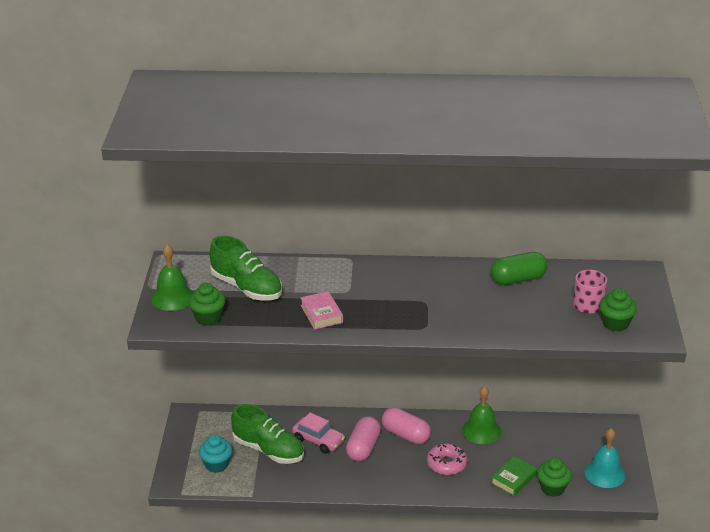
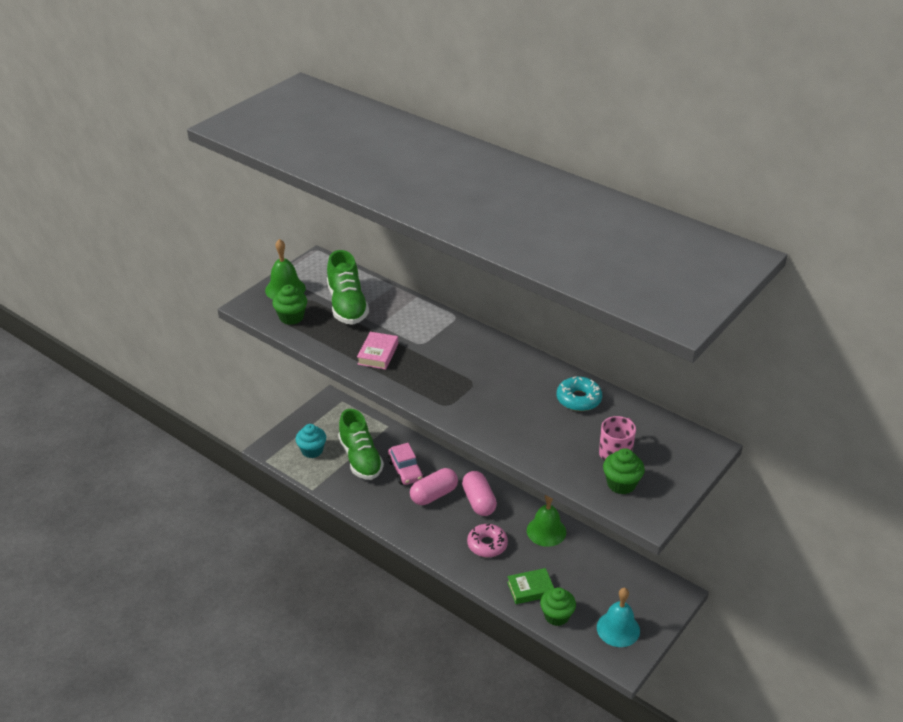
camera: 35 degrees right, 5 degrees up
(518, 279) = (578, 399): green capsule -> turquoise donut

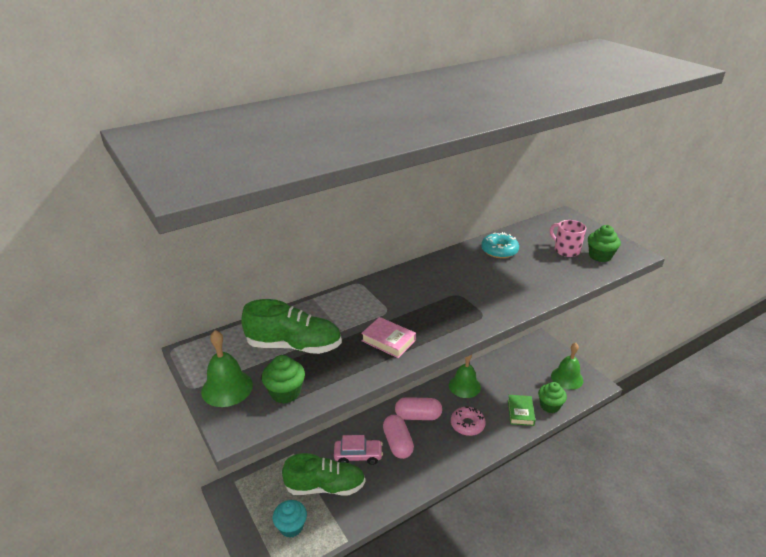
camera: 70 degrees left, 5 degrees down
(618, 629) = (567, 378): turquoise bell -> green bell

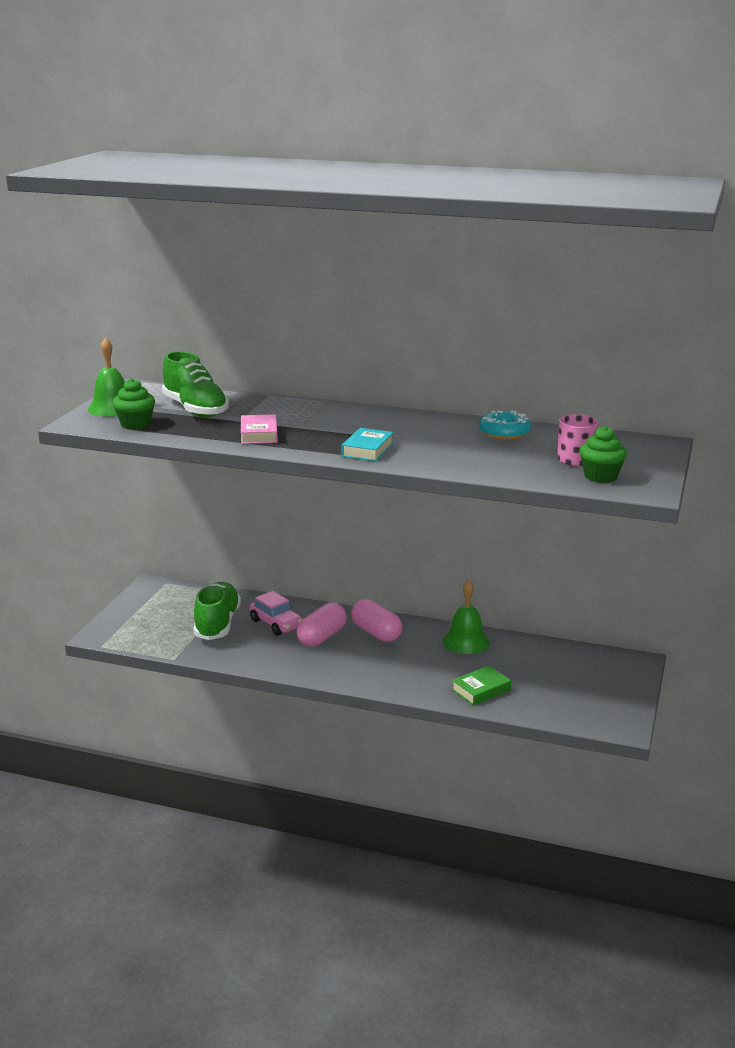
camera: 50 degrees right, 10 degrees down
(291, 527) = (154, 627): turquoise cupcake -> none
(325, 486) = (217, 624): green shoe -> green shoe turned 135 degrees counterclockwise
(467, 424) = (409, 664): pink donut -> none
(473, 310) = (367, 450): none -> turquoise book
(549, 406) = (524, 705): green cupcake -> none
(567, 378) = (597, 701): green bell -> none

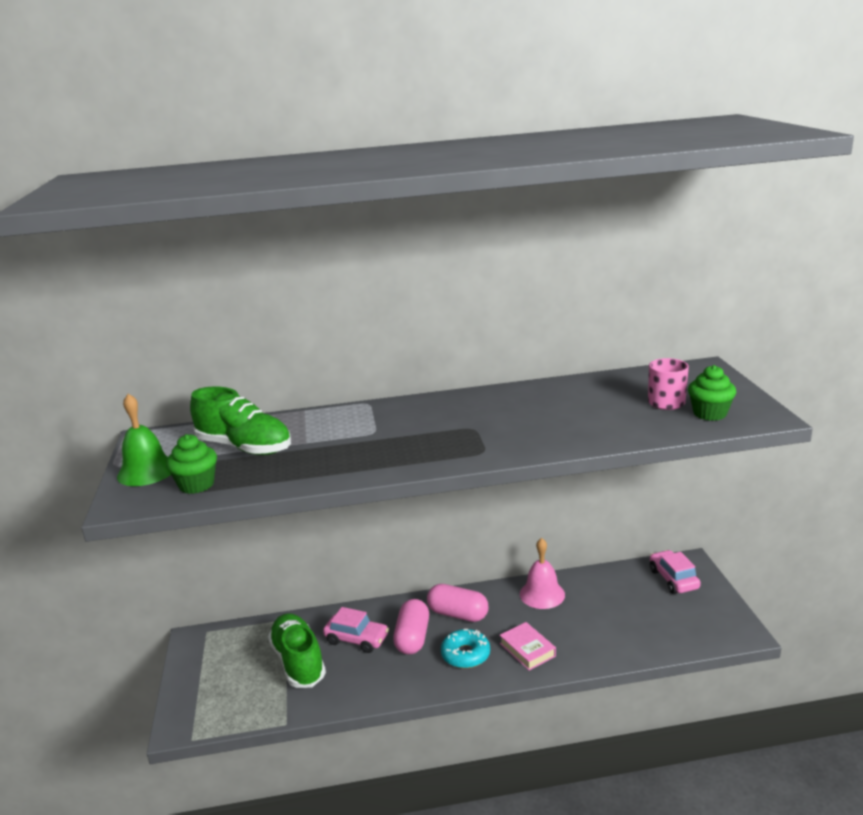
camera: 25 degrees left, 0 degrees up
(259, 434) = (347, 458): pink book -> pink book (527, 650)
(367, 450) = (476, 445): turquoise book -> none
(466, 641) = (542, 594): green bell -> pink bell
(481, 690) = (600, 641): green book -> none
(504, 433) = (571, 392): turquoise donut -> turquoise donut (465, 655)
(604, 668) = (673, 579): none -> pink car

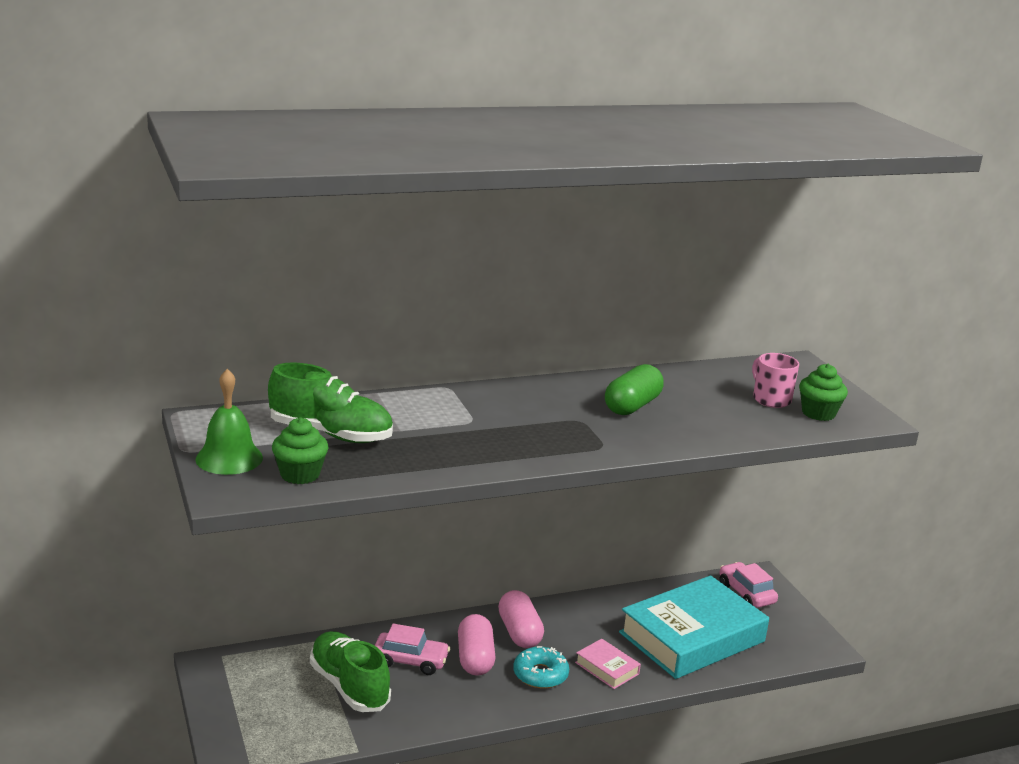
camera: 15 degrees left, 0 degrees up
(458, 614) = (519, 632): pink capsule -> pink capsule turned 60 degrees clockwise
(527, 413) = (632, 406): none -> green capsule
(542, 594) = (608, 610): pink bell -> none
(613, 621) = (692, 637): none -> turquoise book

